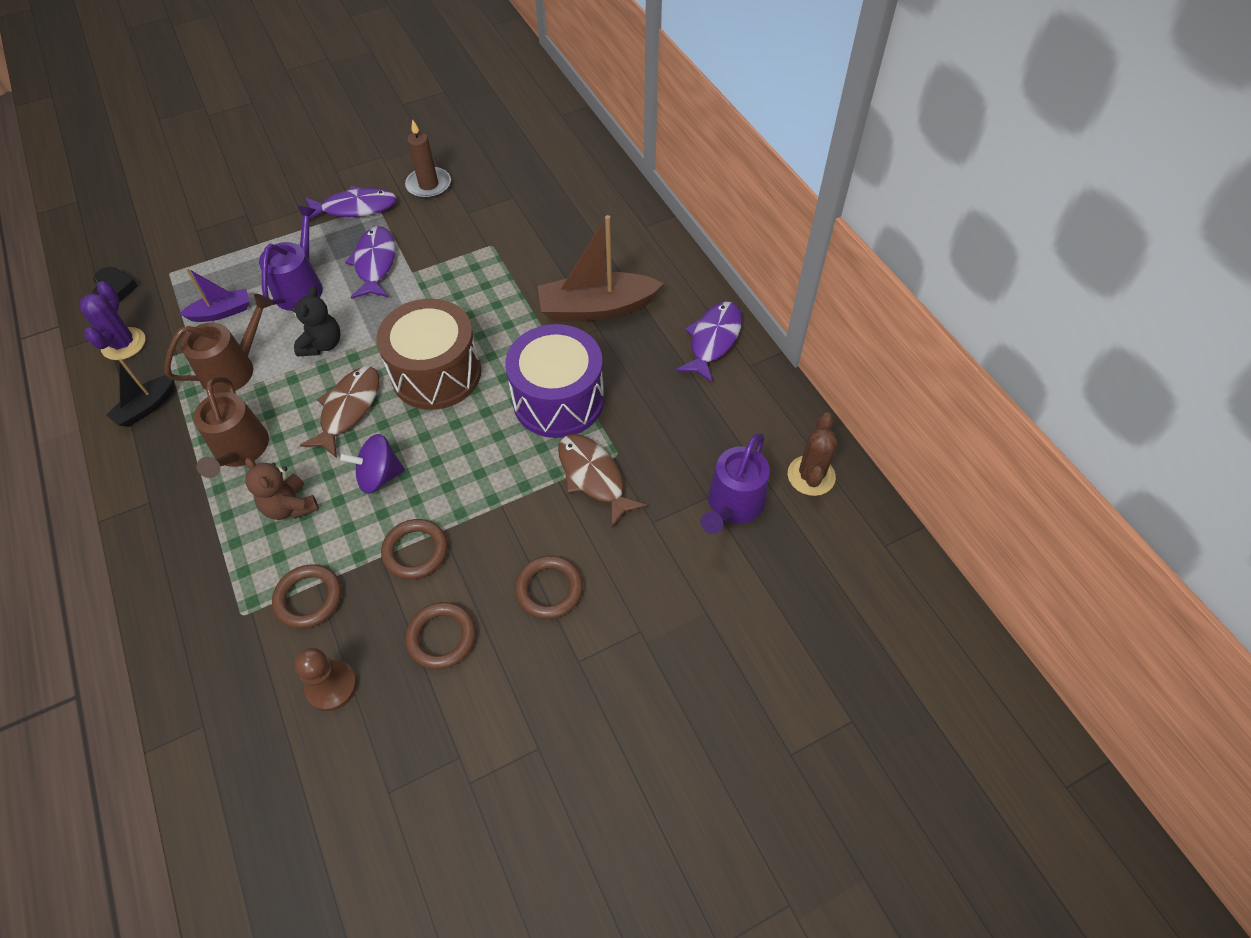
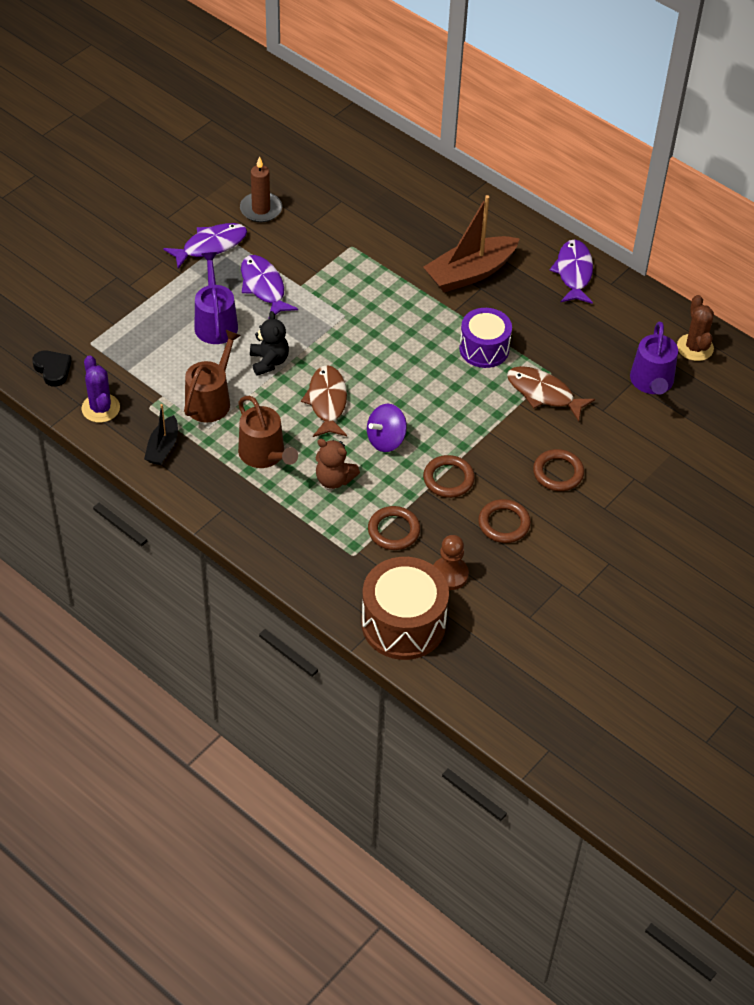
camera: 25 degrees left, 5 degrees down
(222, 312) = (164, 361): purple boat -> none
(436, 373) = (377, 357): brown drum -> brown drum (403, 624)
(558, 400) = (484, 349): purple drum -> purple drum, size x0.67

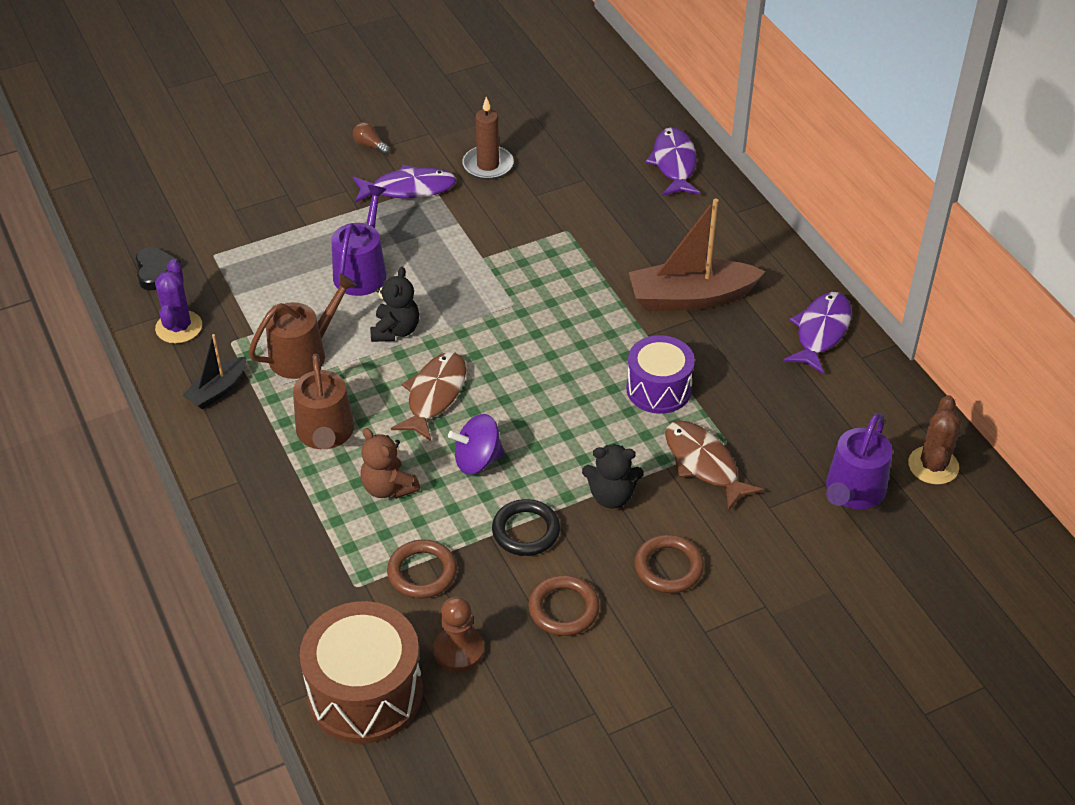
camera: 25 degrees right, 5 degrees down
(158, 218) = (370, 145): none -> brown light bulb
(264, 287) = (440, 248): purple fish -> purple fish (674, 164)
(448, 479) = (526, 531): brown ring -> black ring
(493, 436) = (611, 496): none -> black teddy bear

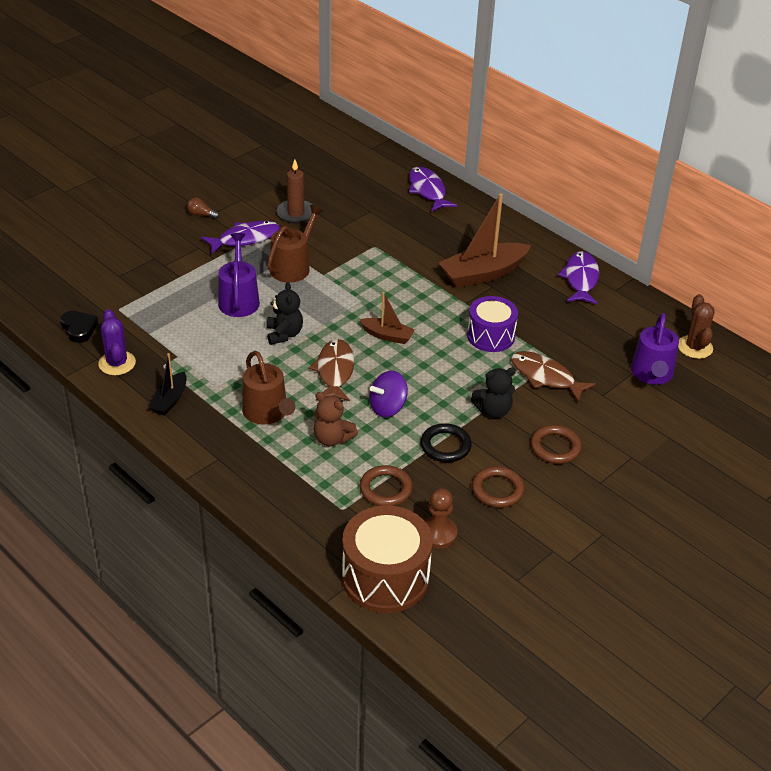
camera: 20 degrees left, 5 degrees down
(303, 354) = (223, 363): brown watering can -> brown watering can (292, 267)
(524, 360) = (387, 336): none -> brown boat

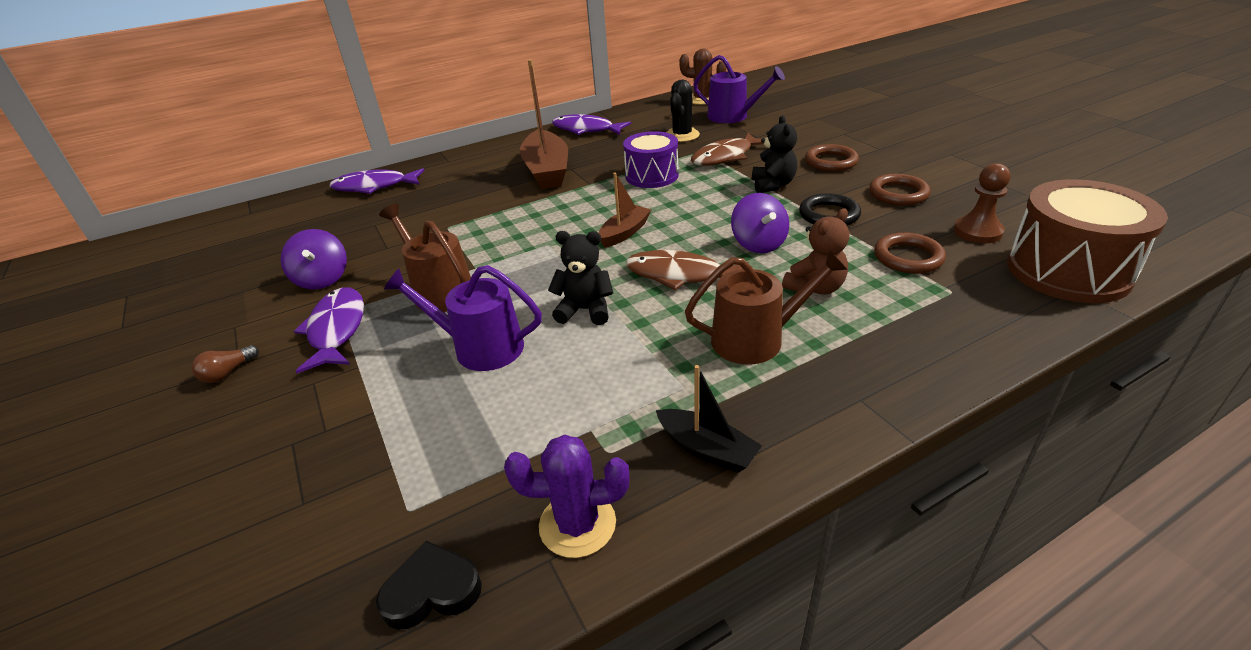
camera: 70 degrees left, 5 degrees down
(296, 213) = (322, 279): brown candle -> purple spinning top
(588, 343) = (682, 135): none -> black cactus

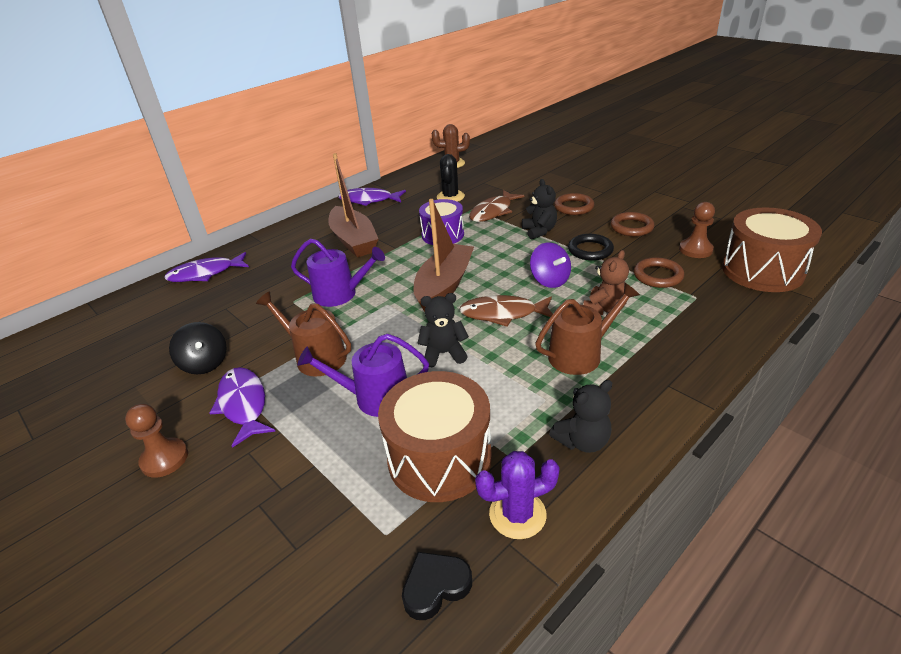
camera: 15 degrees left, 0 degrees up
(228, 373) = (164, 459): brown light bulb -> brown pawn
(322, 279) = (205, 363): purple spinning top -> black spinning top
(517, 432) = (439, 458): none -> brown drum
(624, 233) = (444, 286): brown boat -> brown boat, size x1.84
(707, 449) = (582, 441): black boat -> black teddy bear
(732, 116) = (483, 176): purple watering can -> purple watering can (340, 294)

